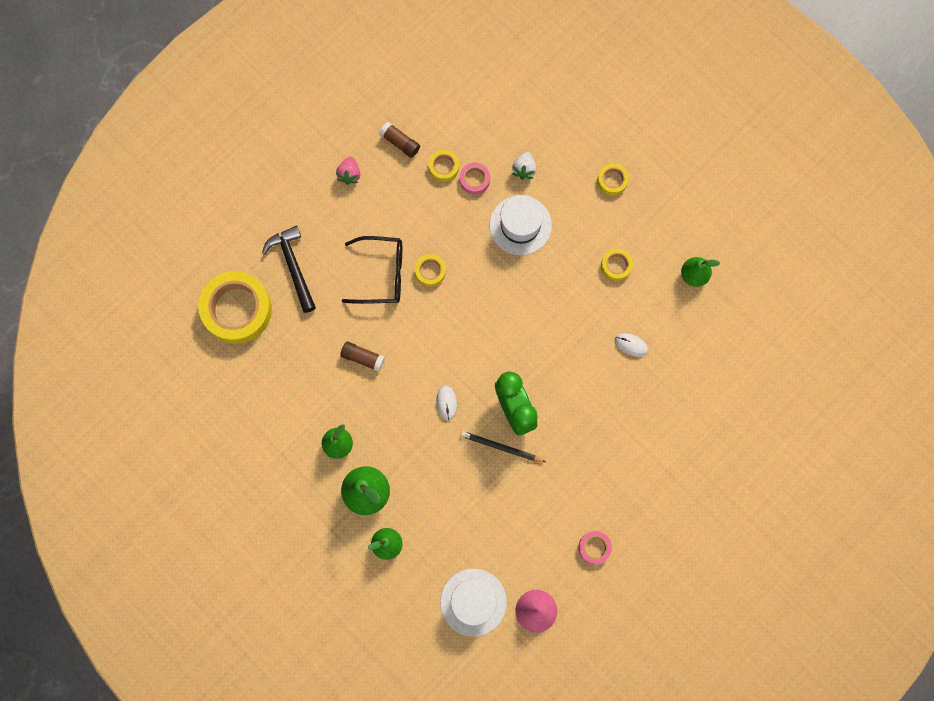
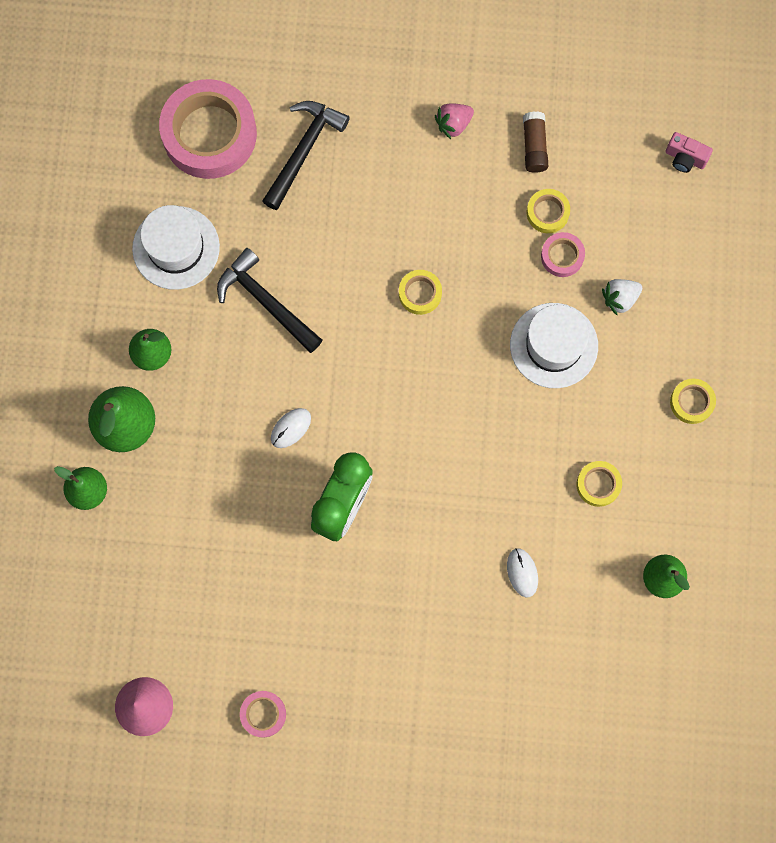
camera: 50 degrees right, 0 degrees up
(237, 309) = (209, 134): yellow tape -> pink tape
(363, 358) = (266, 302): brown glue stick -> black hammer
(381, 274) = (373, 246): black glasses -> none
(473, 602) = (99, 631): white hat -> white hat (176, 248)
(476, 71) = (685, 158): none -> pink camera
(501, 447) = (290, 525): black pencil -> none

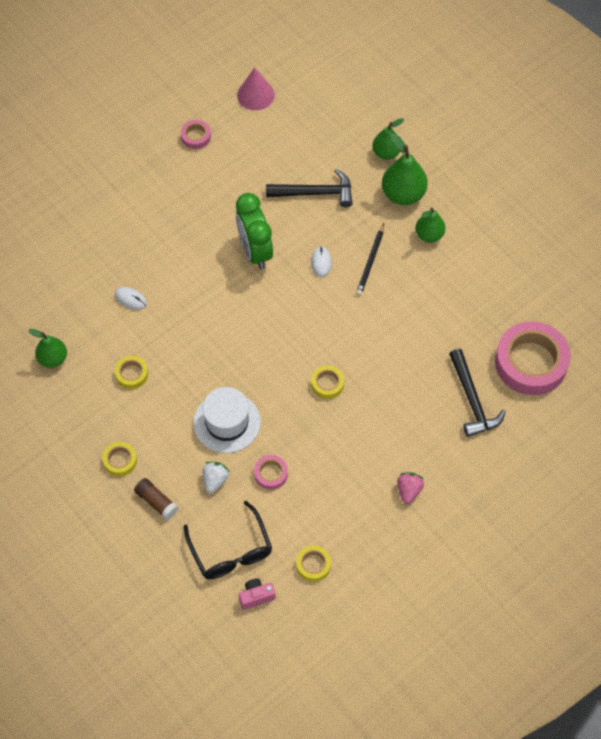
camera: 135 degrees right, 15 degrees down
(176, 248) = (478, 292): white hat -> none
(241, 381) = (370, 261): none -> black pencil
(266, 302) = (402, 308): black hammer -> black hammer (315, 193)
(534, 146) = (350, 521): brown glue stick -> brown glue stick (156, 502)
(547, 213) = (303, 490): yellow tape -> yellow tape (313, 565)
(668, 219) = (231, 550): none -> black glasses

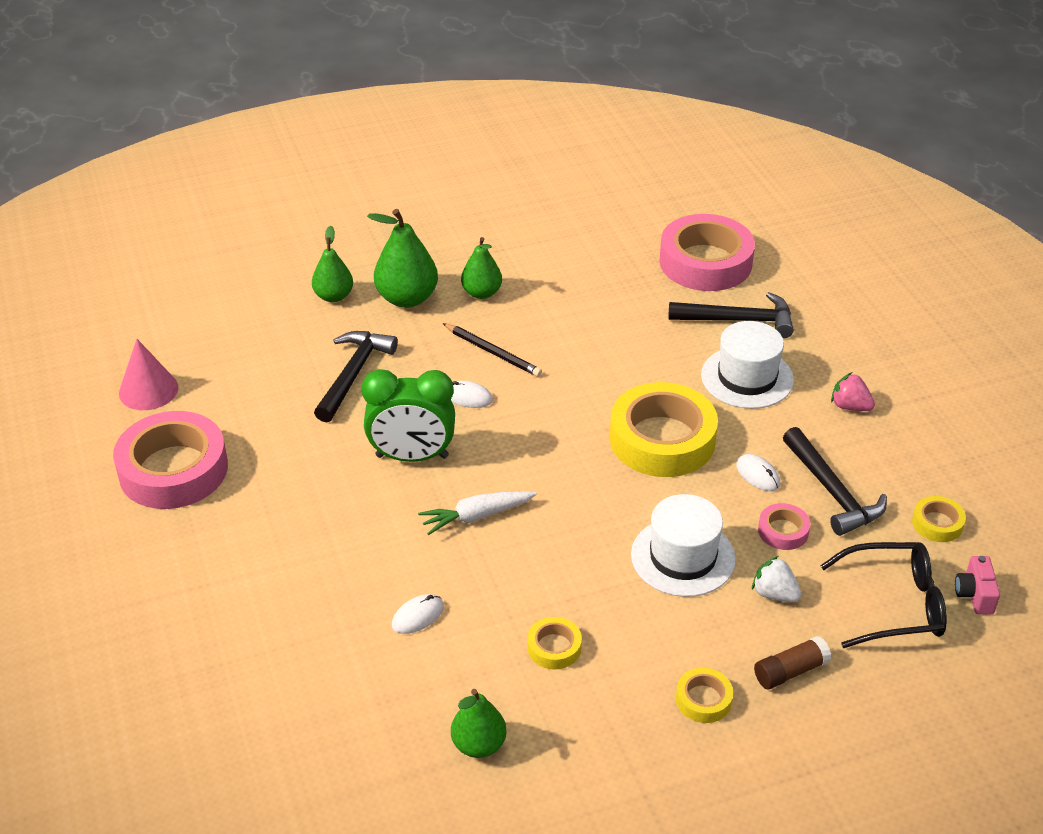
camera: 70 degrees left, 20 degrees down
(196, 136) = (173, 469): pink tape -> pink tape, size x2.23
(218, 302) = (476, 516): none -> white carrot
(316, 448) = (758, 475): none -> white mouse
(318, 495) = (832, 491): none -> black hammer
(327, 384) = (662, 439): yellow tape -> yellow tape, size x2.23
(411, 420) = (747, 377): none -> white hat

